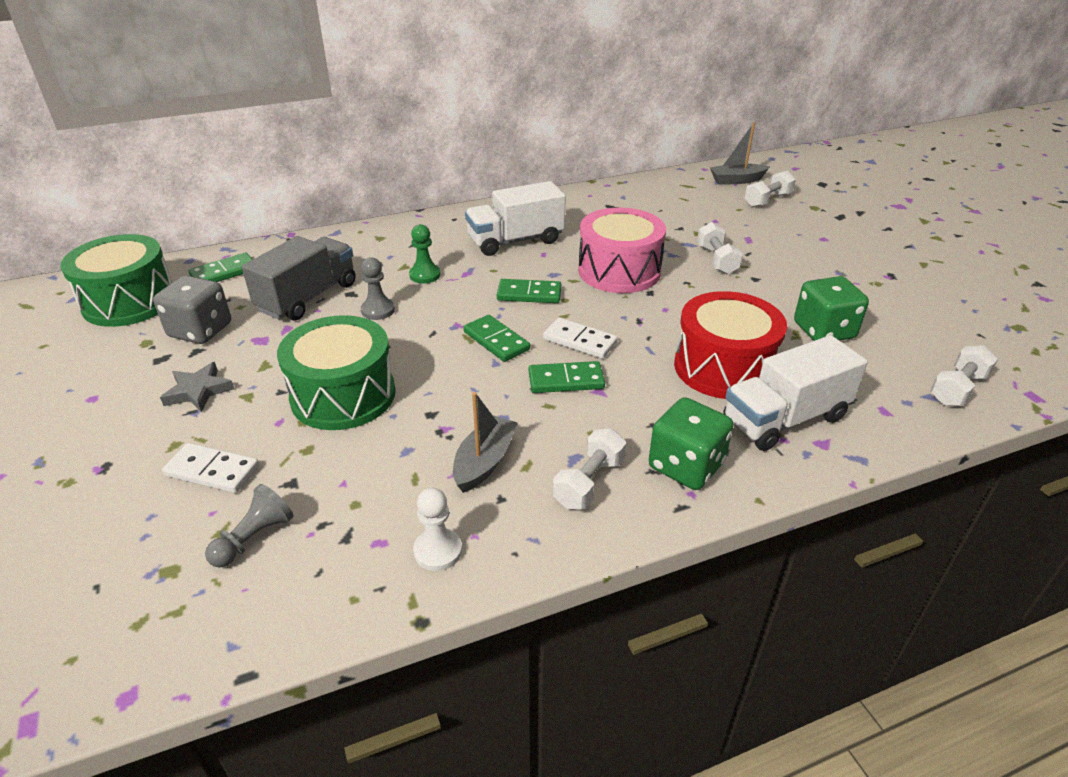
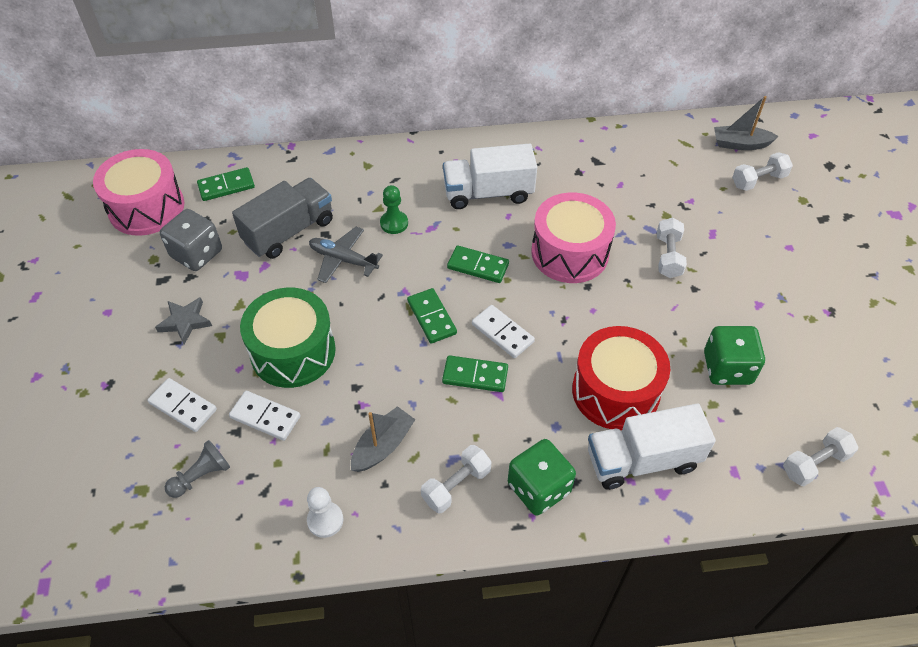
camera: 15 degrees right, 15 degrees up
(129, 302) = (146, 207): green drum -> pink drum
(326, 462) = (265, 417): none -> white domino
(378, 310) = (343, 260): grey pawn -> grey plane

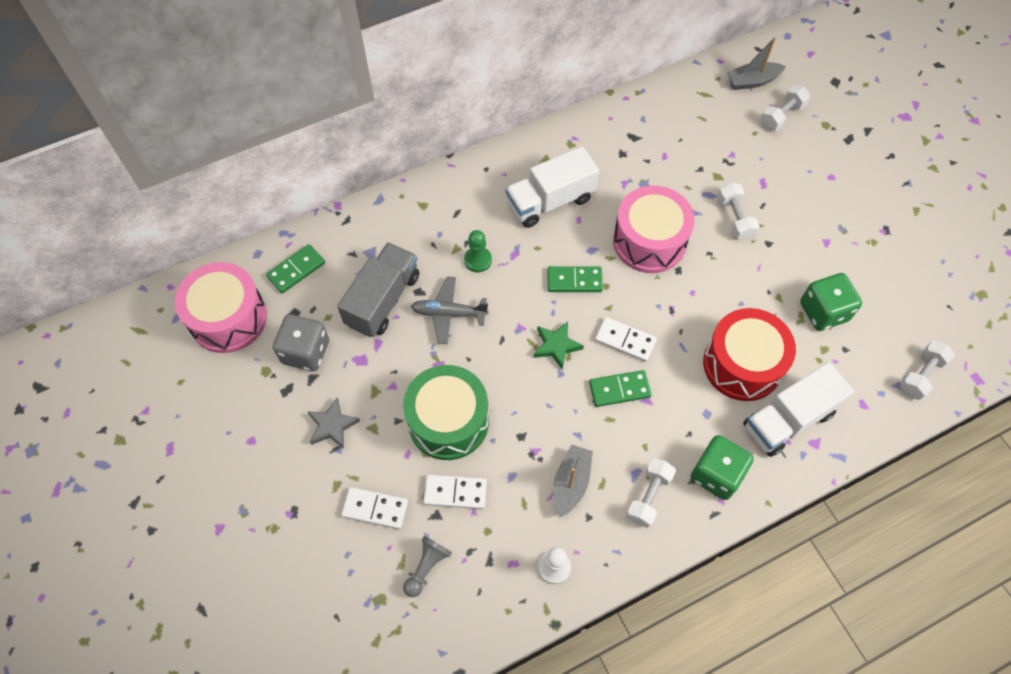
camera: 20 degrees left, 10 degrees up
(431, 317) = (556, 346): green domino -> green star

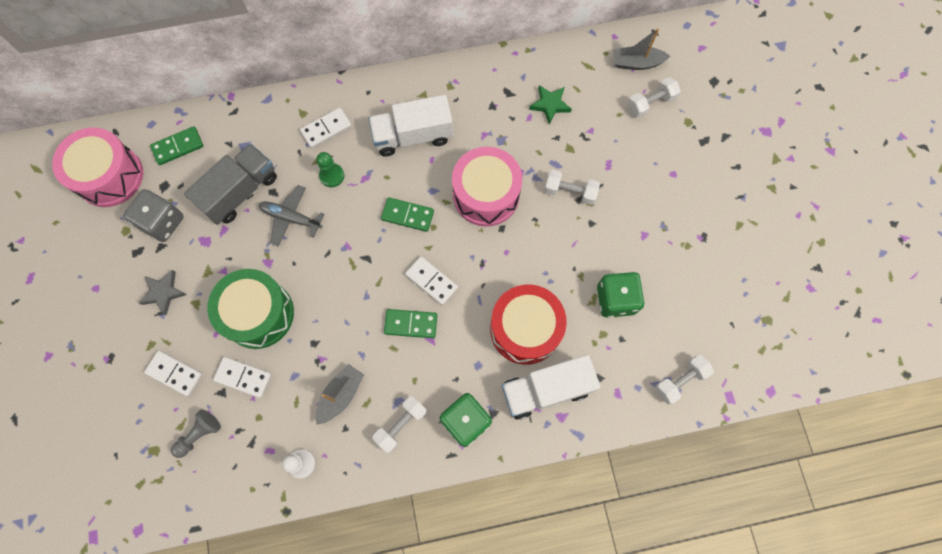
camera: 15 degrees right, 10 degrees up
(454, 215) = (326, 129): none -> white domino
(556, 346) = (371, 271): green star -> green star (550, 105)
(734, 218) = (570, 192): white dumbbell -> white dumbbell turned 75 degrees counterclockwise

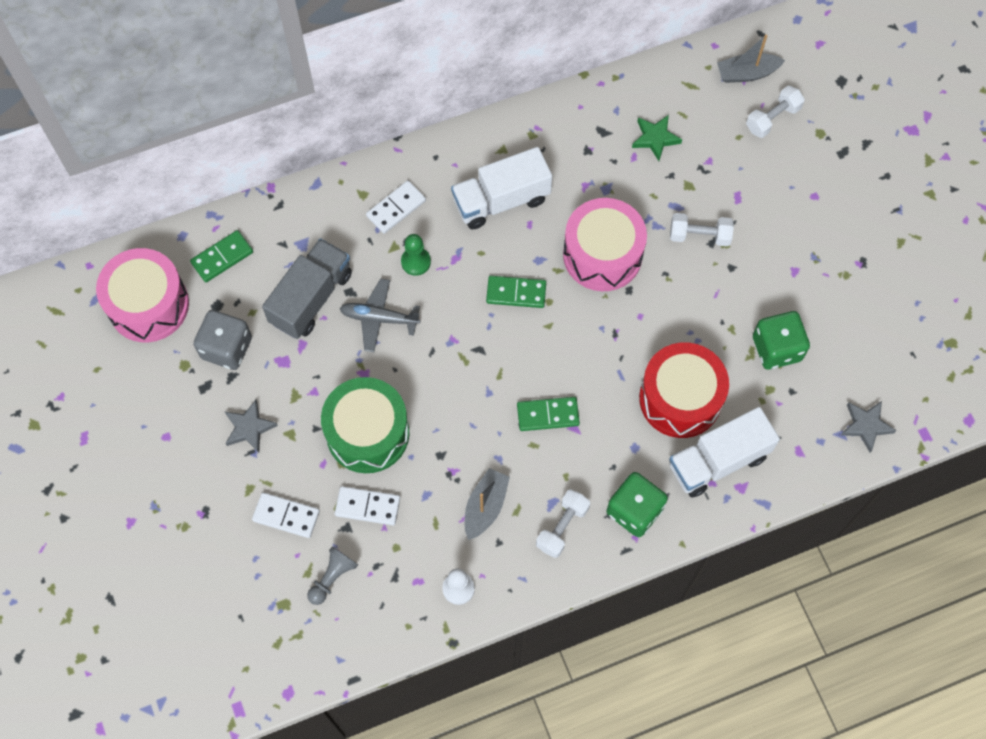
camera: 10 degrees left, 5 degrees down
(431, 281) = (561, 363): white domino -> none
(680, 381) = (866, 426): white dumbbell -> grey star

